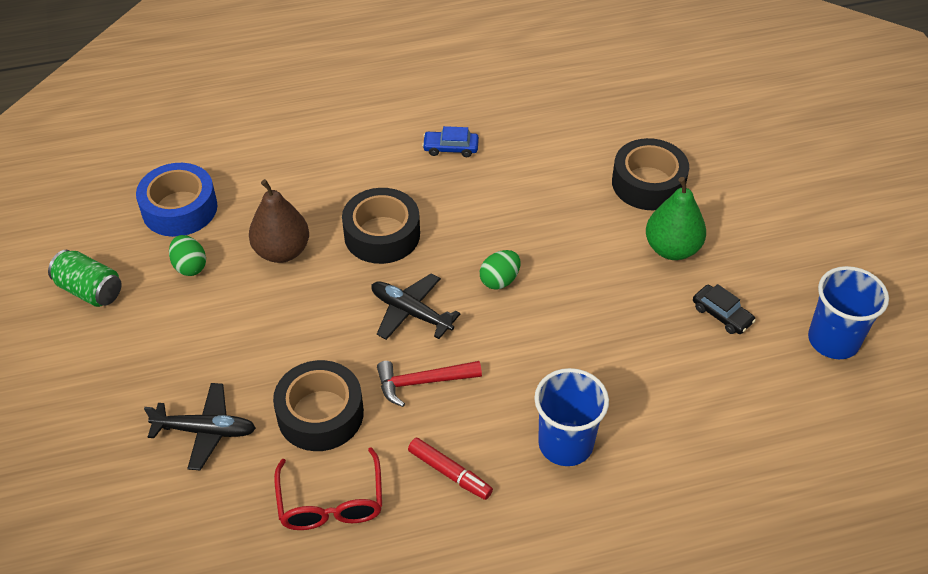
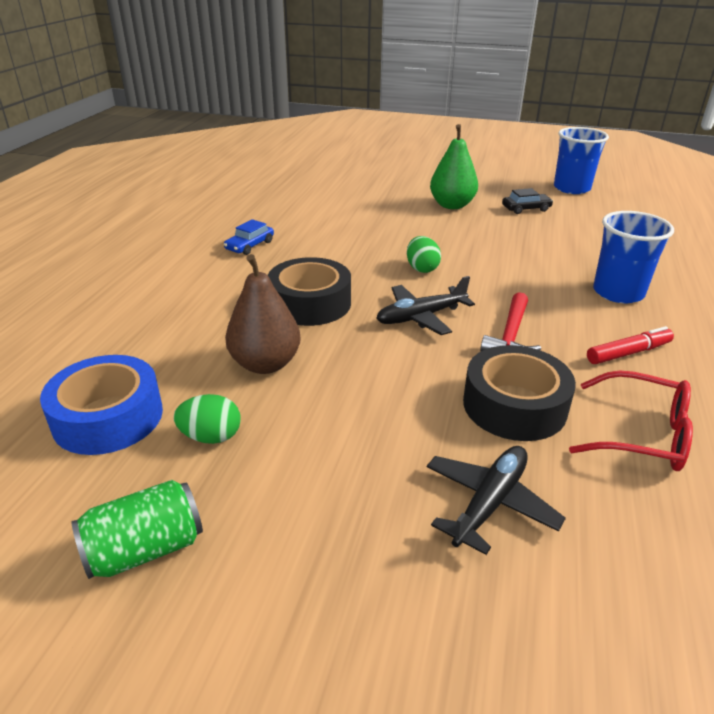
camera: 60 degrees left, 15 degrees down
(648, 183) = (382, 195): black tape -> none

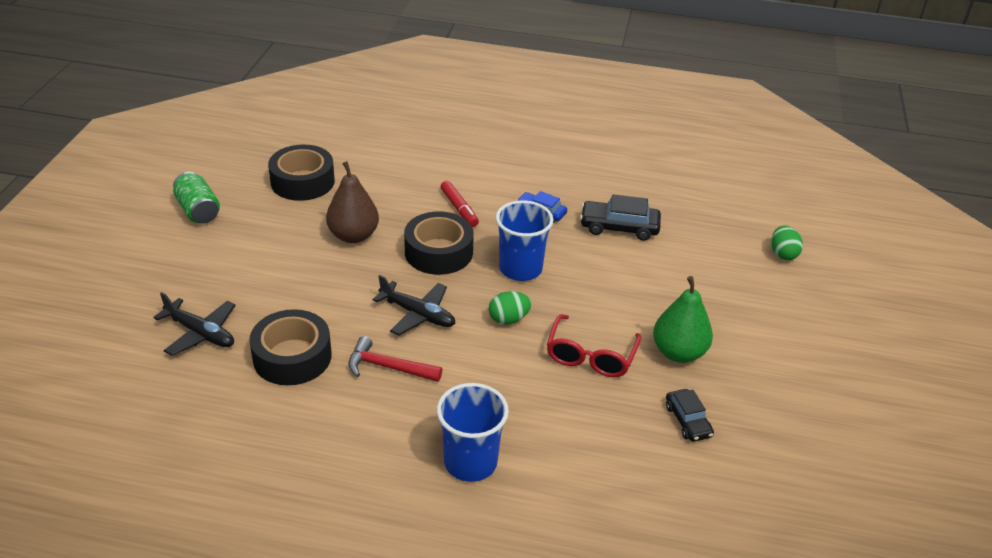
camera: 85 degrees right, 5 degrees up
(108, 417) = (302, 181): blue tape -> black tape
(211, 437) = (279, 221): green egg -> green egg (783, 254)
(284, 213) = (619, 227): none -> black car
(420, 317) = (418, 314): black plane -> black plane turned 150 degrees clockwise
(571, 188) = (783, 484): blue cup -> blue cup (520, 269)
(628, 353) = (357, 442): red marker -> red marker (459, 208)
(642, 434) = (249, 422): red glasses -> red glasses (590, 356)

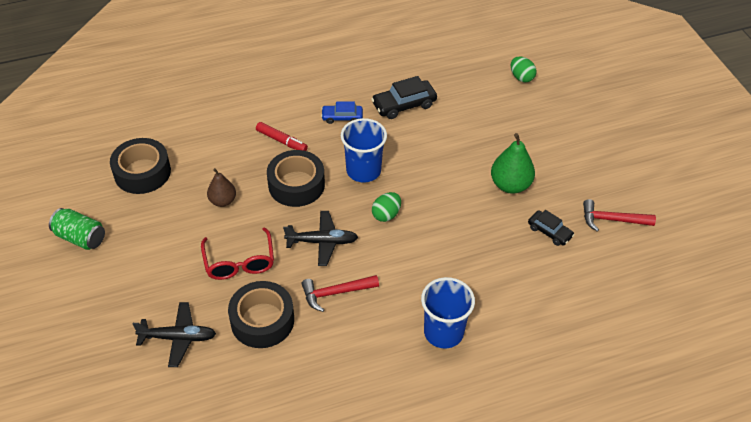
camera: 30 degrees left, 10 degrees up
(353, 236) = (223, 201): brown pear -> brown pear, size x0.65
(590, 356) = (459, 216): red glasses -> red glasses (239, 262)
(781, 445) = (611, 220): none -> red hammer

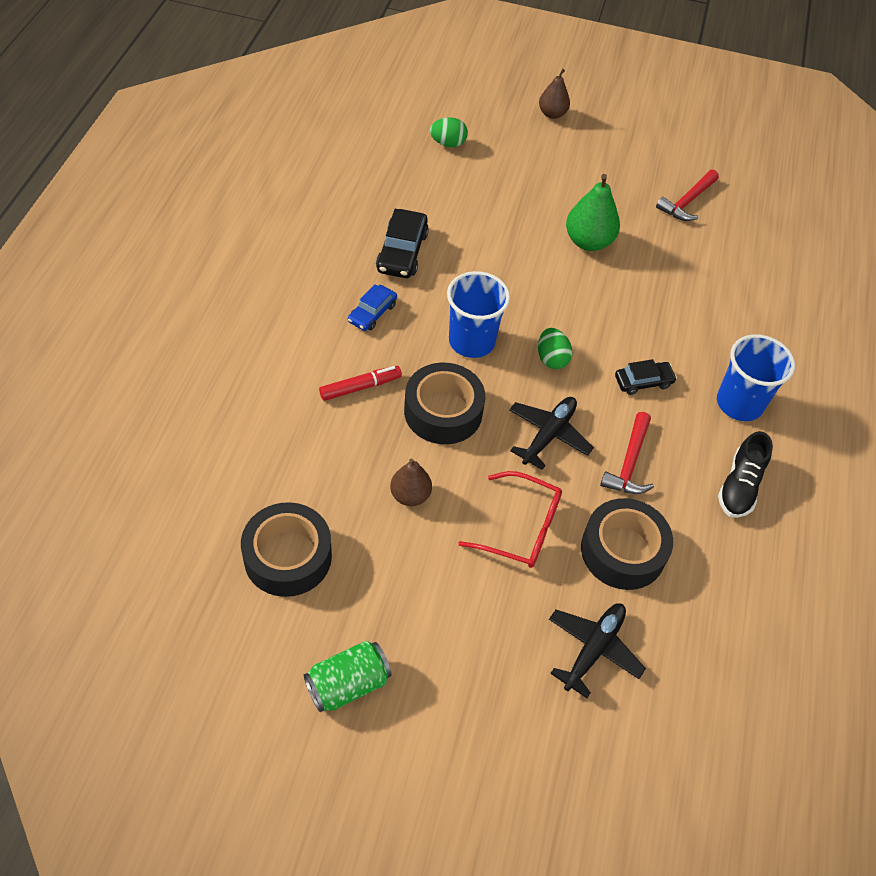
camera: 60 degrees left, 5 degrees up
(368, 362) = (739, 486): none -> black shoe
(549, 232) = (670, 251): black car -> black car (643, 382)
(613, 110) = (552, 114): none -> brown pear

